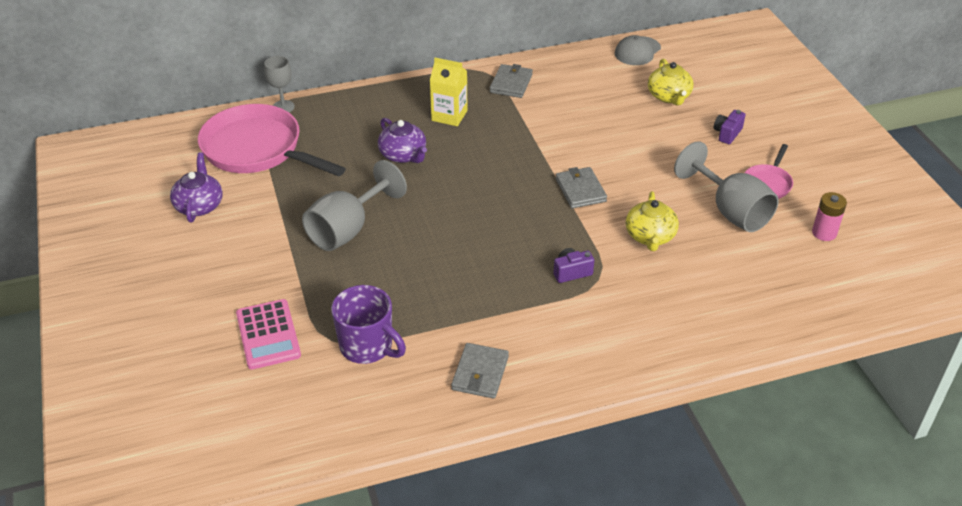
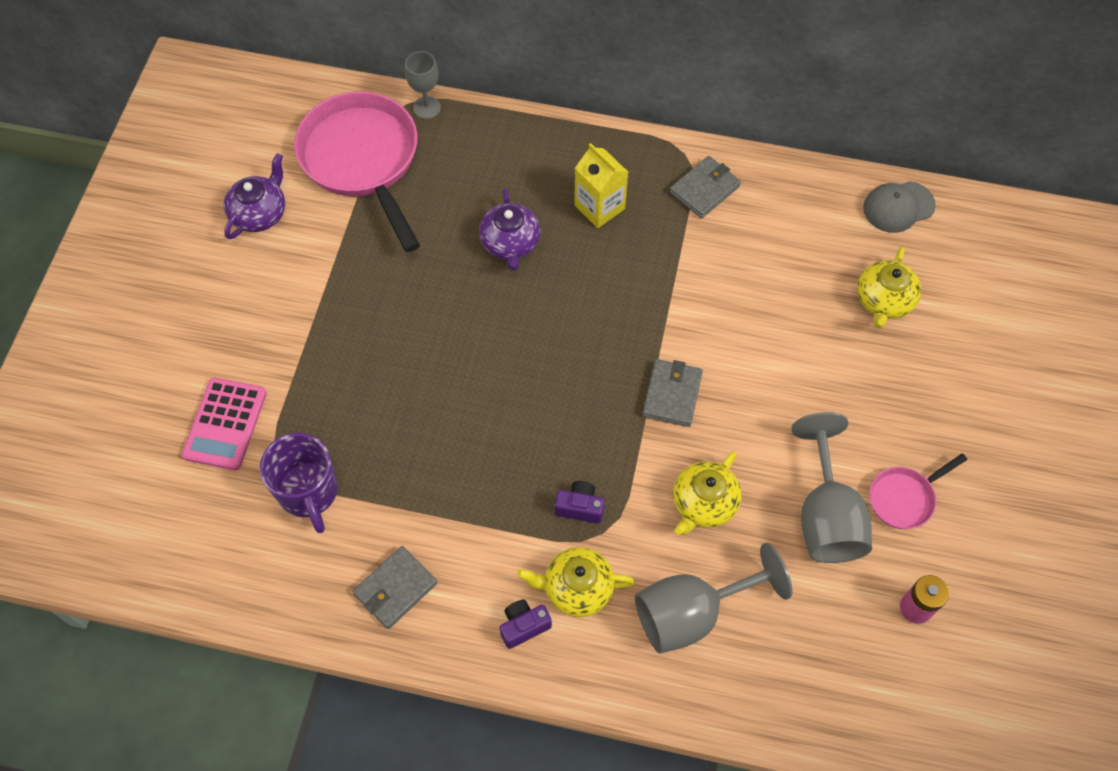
camera: 30 degrees right, 20 degrees up
(348, 229) = (385, 323): grey goblet -> grey goblet (692, 613)
(607, 316) = (576, 588): none -> yellow teapot
(727, 134) = (912, 396): purple camera -> purple camera (524, 626)

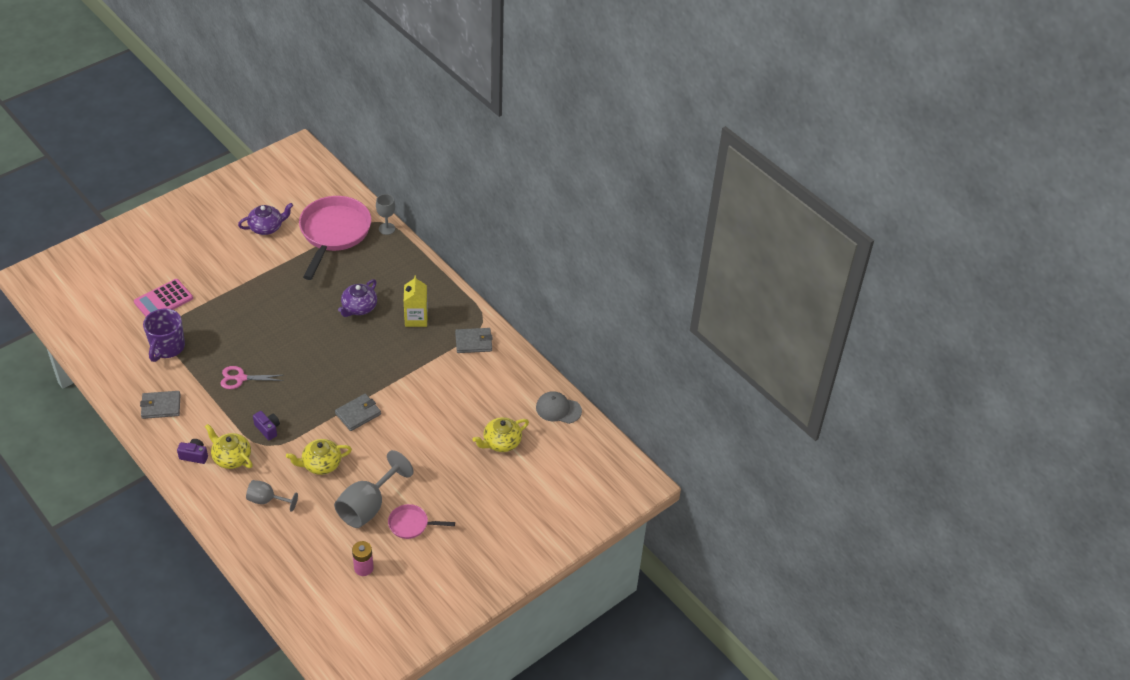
camera: 35 degrees right, 15 degrees down
(462, 460) = (241, 378): none -> pink scissors
(692, 613) = (267, 500): grey goblet -> grey goblet, size x0.58

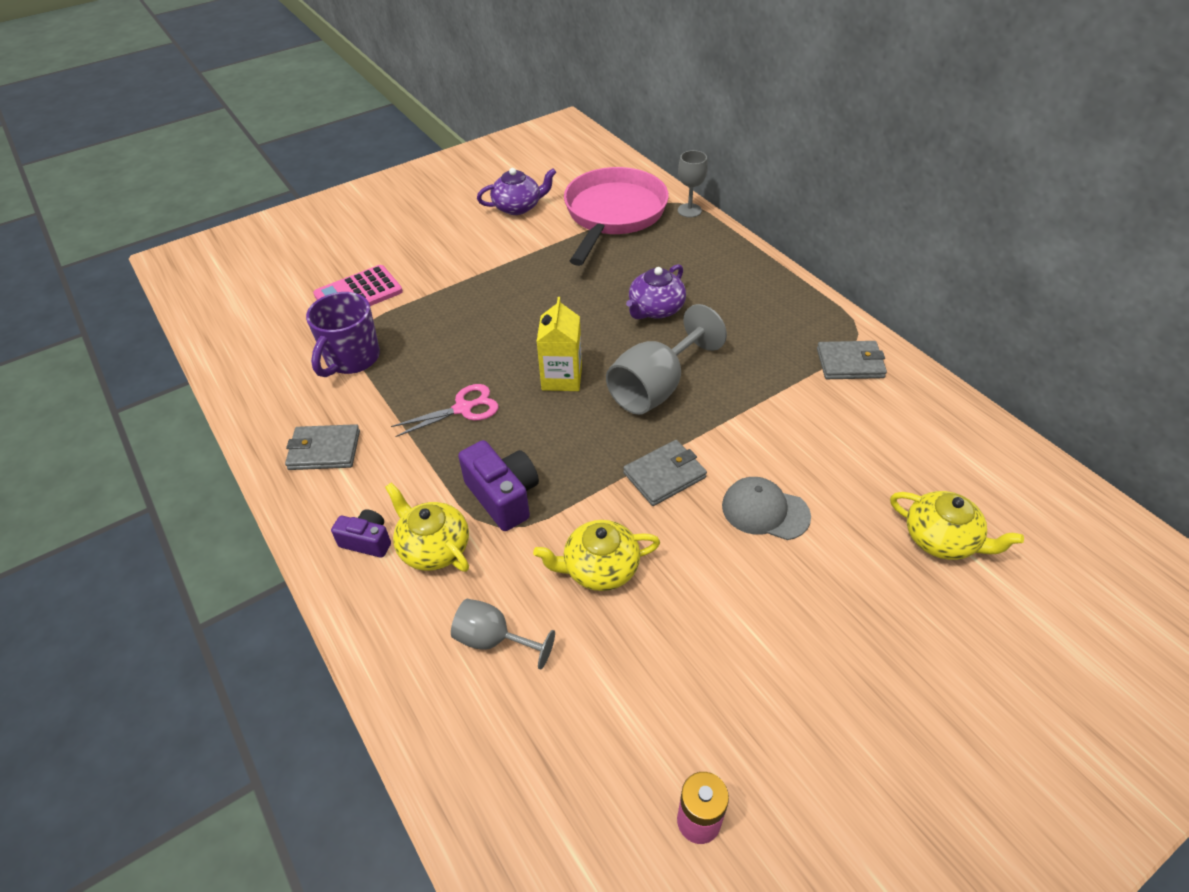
camera: 10 degrees right, 0 degrees up
(241, 378) = (463, 408): pink scissors -> pink scissors turned 150 degrees clockwise
(268, 429) = (503, 496): purple camera -> purple camera, size x1.64
(368, 506) = (697, 664): grey goblet -> grey goblet (656, 387)
(411, 524) = (792, 713): pink pan -> none
(416, 318) = (748, 326): yellow carton -> yellow carton (562, 378)
(501, 442) = (941, 539): yellow teapot -> yellow teapot turned 120 degrees counterclockwise
(558, 409) = (1033, 480): grey cap -> grey cap (765, 511)

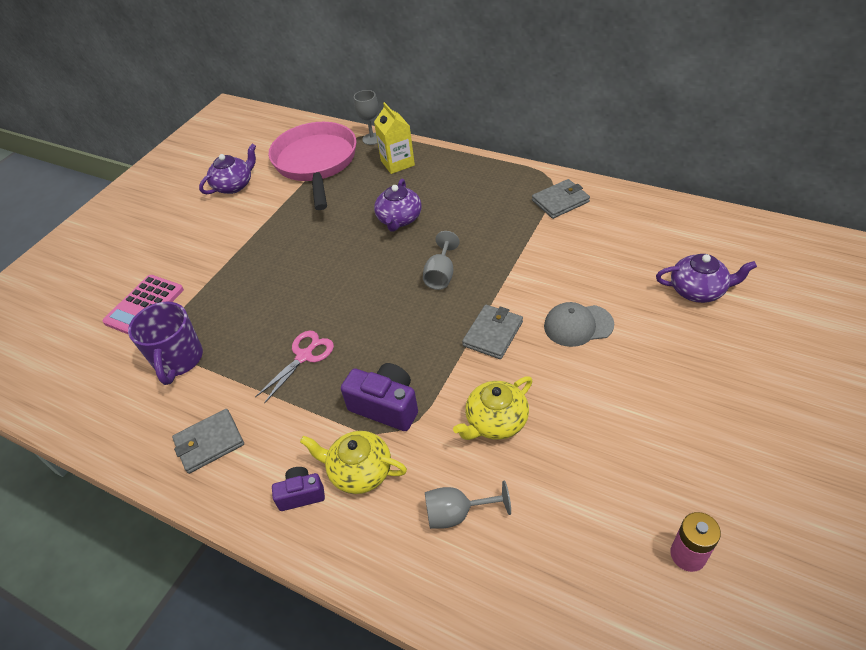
camera: 25 degrees left, 0 degrees up
(562, 378) = (365, 298): yellow carton -> yellow carton (397, 163)
(656, 387) = (441, 275): grey goblet -> grey goblet, size x0.58
(941, 539) = (698, 290): yellow teapot -> purple teapot

